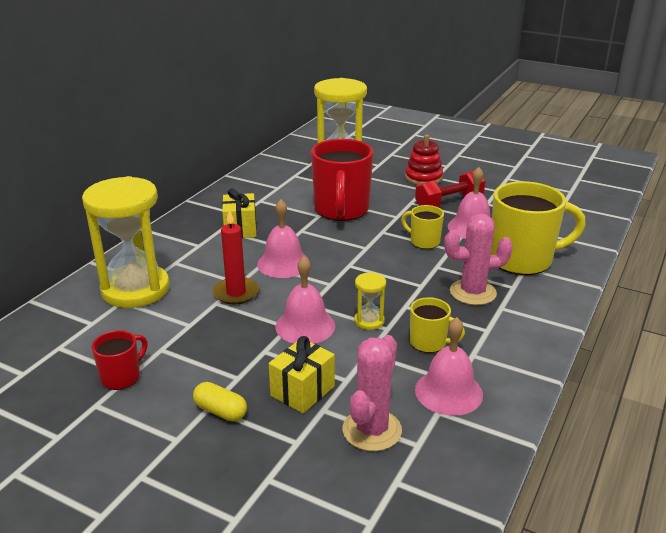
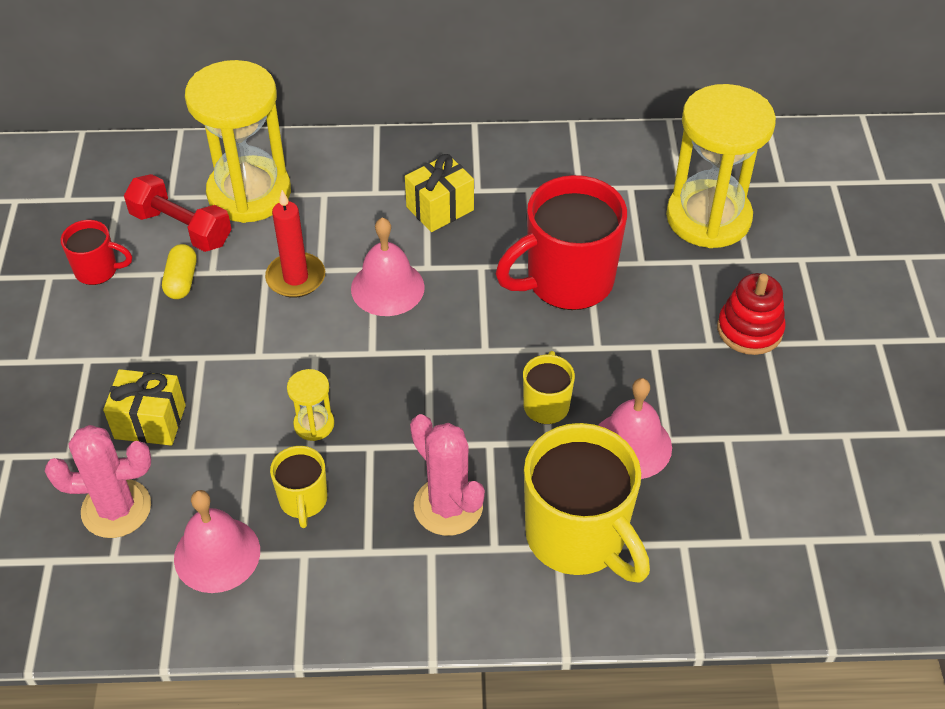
camera: 60 degrees right, 20 degrees up
(220, 411) = (85, 372): yellow capsule -> yellow capsule (181, 280)
(305, 326) = (268, 370): pink bell -> none
(449, 203) = (690, 390): red dumbbell -> red dumbbell (181, 228)

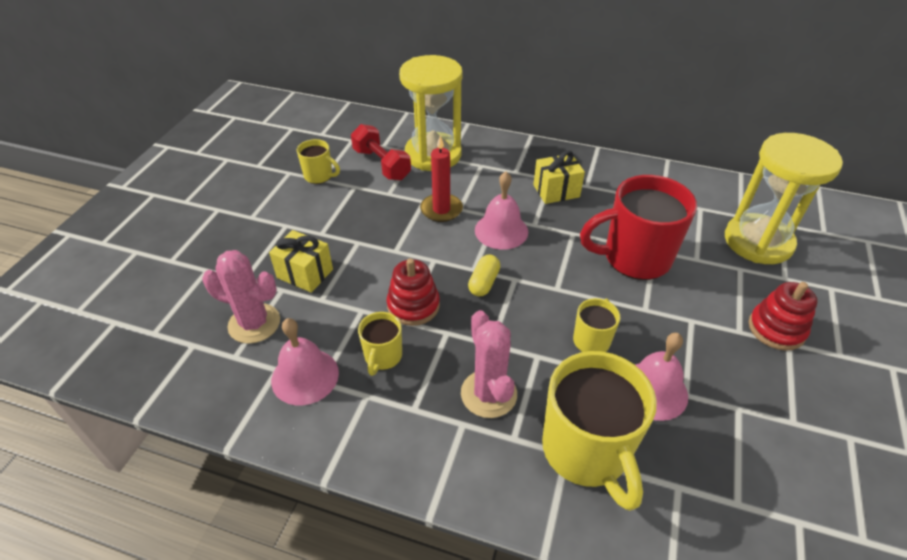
camera: 20 degrees right, 5 degrees down
(98, 270) = (319, 176): red mug -> yellow mug
(181, 280) = (367, 194): yellow capsule -> yellow capsule (484, 282)
(314, 424) = (413, 306): yellow hourglass -> red stacking toy

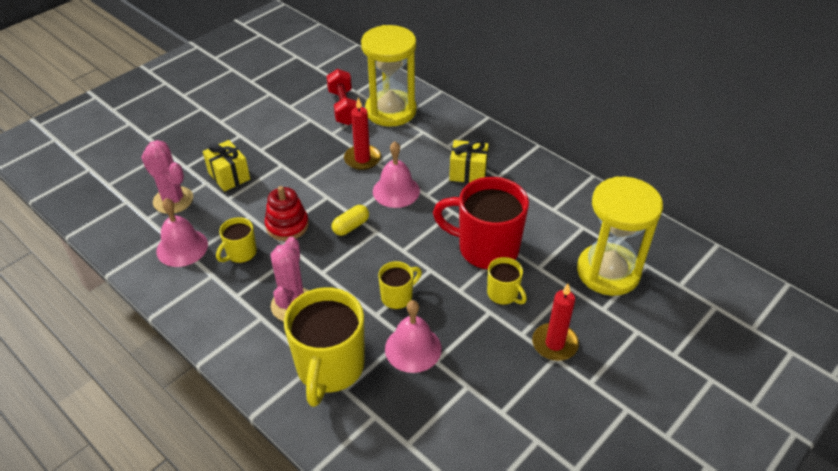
camera: 25 degrees right, 0 degrees up
(319, 176) = (290, 103): yellow mug -> yellow mug (503, 294)
(776, 329) = (554, 344): red stacking toy -> red candle

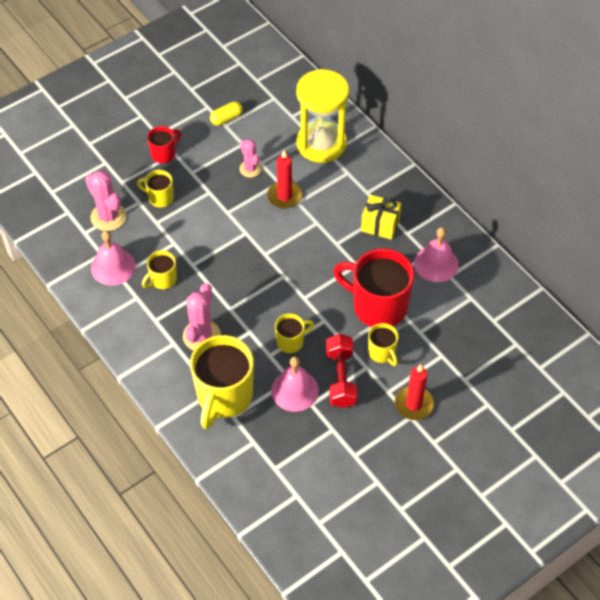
camera: 10 degrees right, 10 degrees up
(229, 137) = (164, 154): none -> red mug
(229, 176) = (160, 198): yellow gift -> yellow mug
(287, 225) = (206, 258): red stacking toy -> none
(322, 140) = (250, 169): none -> pink cactus
(343, 107) = (276, 133): red dumbbell -> red dumbbell (340, 378)
(351, 226) = (262, 267): yellow capsule -> yellow capsule (226, 118)
(396, 191) = (309, 235): pink bell -> pink bell (436, 263)
(608, 272) = (480, 345): yellow hourglass -> none

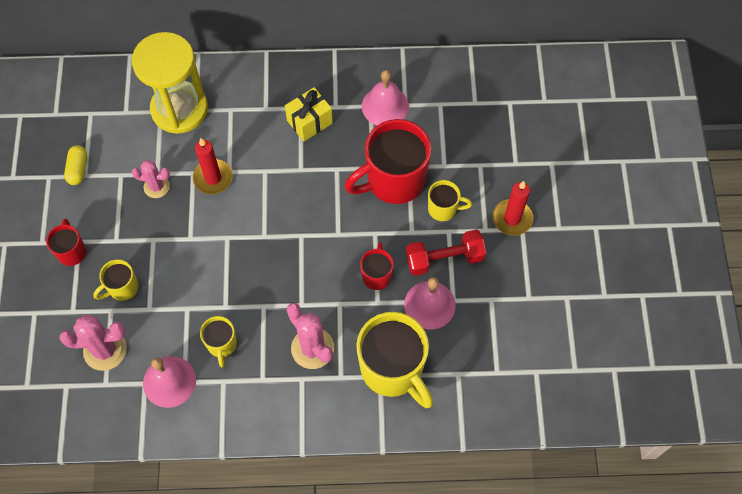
camera: 55 degrees left, 10 degrees up
(291, 342) = (376, 275): yellow mug -> red mug
(340, 378) = (444, 259): red dumbbell -> red dumbbell turned 45 degrees counterclockwise

